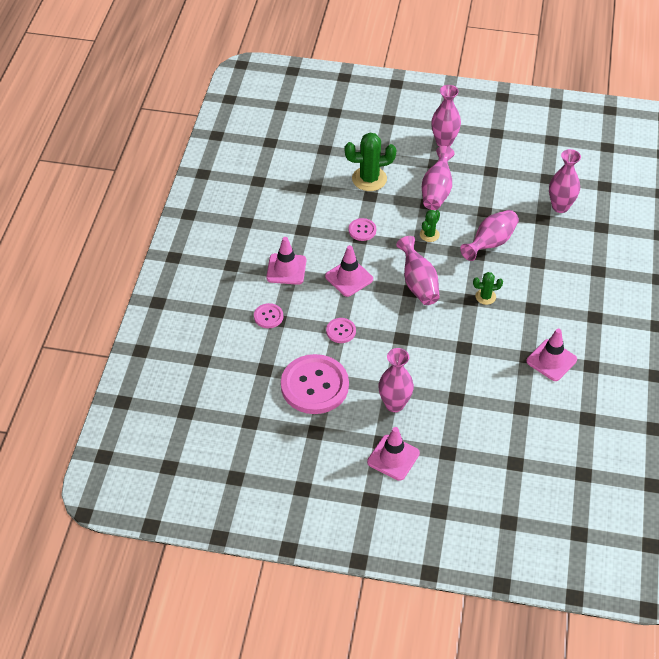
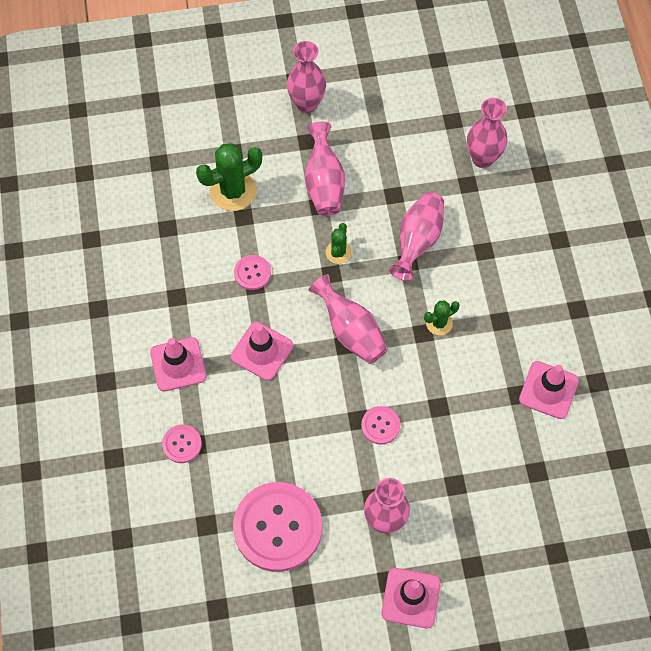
camera: 20 degrees left, 15 degrees up
(341, 331) = (281, 435): pink button -> pink button (380, 425)

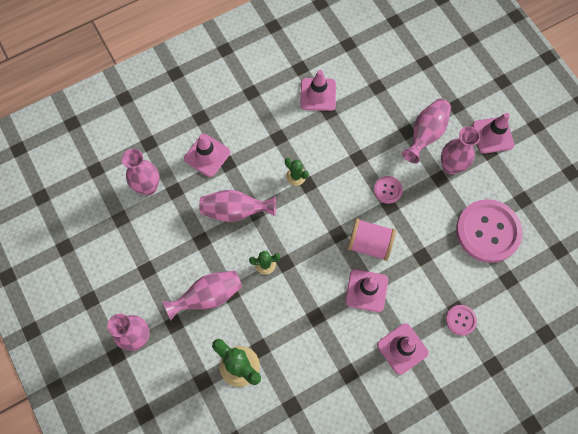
camera: 110 degrees left, 5 degrees up
(252, 273) = (306, 322): pink button -> none
(318, 376) = (369, 244): none -> pink spool
(351, 331) = (325, 233): pink vase -> pink vase (425, 134)
(502, 232) = (207, 155): none -> pink traffic cone

